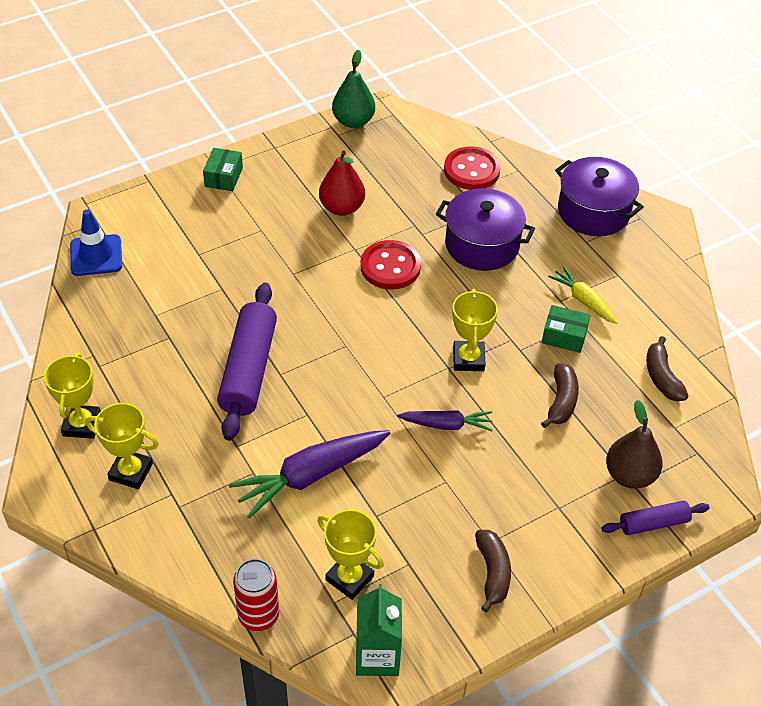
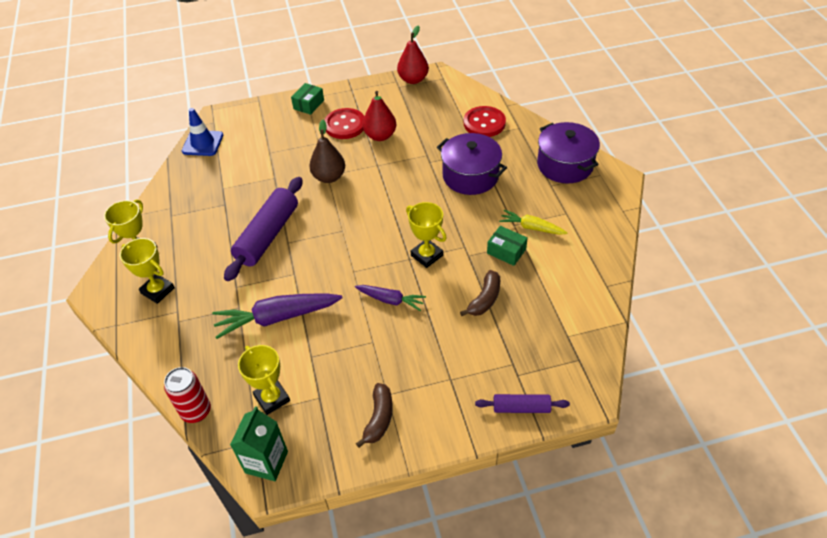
camera: 20 degrees right, 0 degrees up
(353, 121) = (413, 79): green pear -> red pear
(390, 267) = (397, 181): red button -> red button (345, 125)
(468, 359) = (427, 255): yellow trophy -> yellow trophy turned 60 degrees counterclockwise
(583, 300) = (531, 227): yellow carrot -> yellow carrot turned 45 degrees counterclockwise
(629, 475) = (516, 366): brown pear -> brown pear (329, 177)
(662, 377) = (572, 295): brown banana -> none

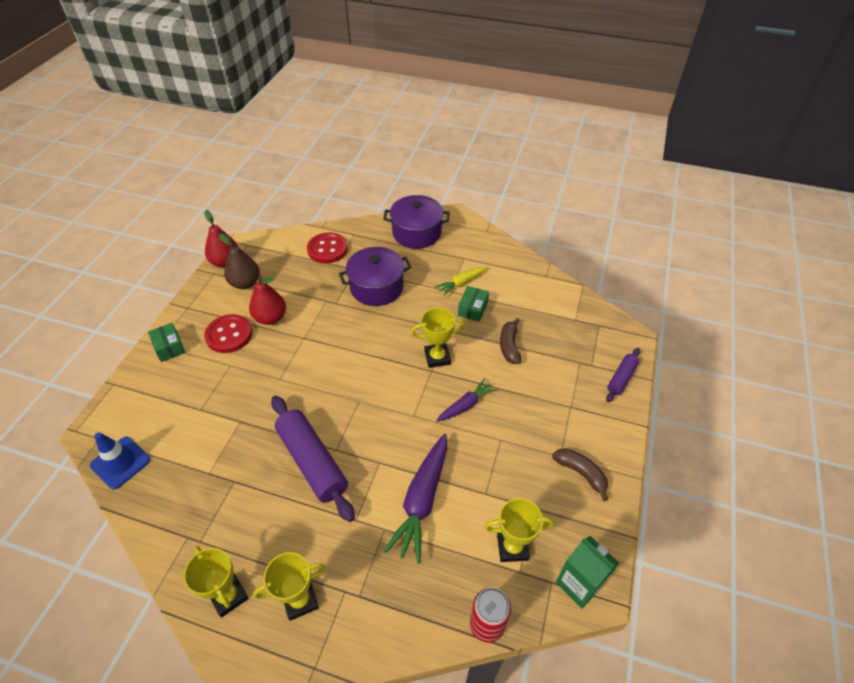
camera: 60 degrees left, 0 degrees up
(329, 177) = (283, 378): brown pear -> brown pear (245, 283)
(484, 299) = (509, 346): brown banana -> brown banana turned 150 degrees counterclockwise
(506, 251) = (472, 309): green box -> green box turned 45 degrees counterclockwise

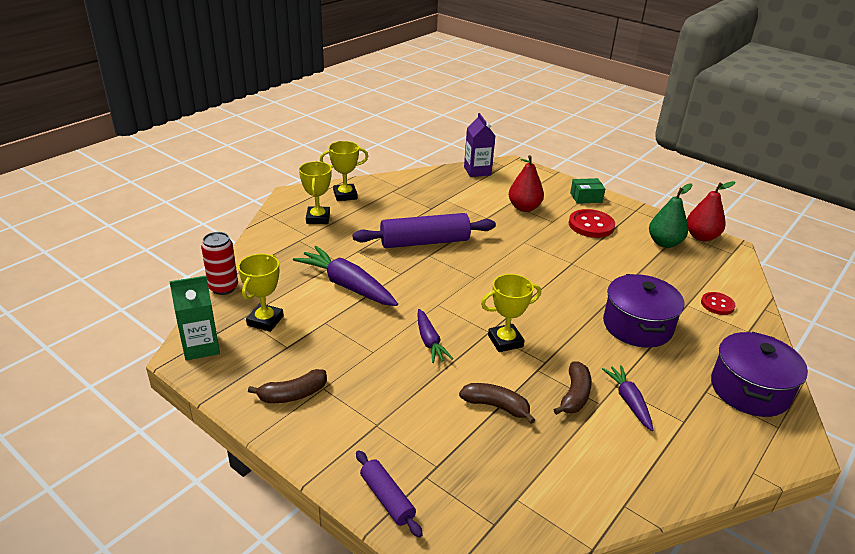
camera: 110 degrees right, 15 degrees down
(120, 462) = (477, 171): blue traffic cone -> purple carton
(245, 283) = (664, 243): brown pear -> green pear
(270, 318) = (607, 249): red pear -> red pear (524, 208)
(327, 249) = (717, 304): red button -> red button, size x0.61
(437, 357) = (505, 341): yellow trophy -> yellow trophy turned 60 degrees clockwise
(461, 283) = (629, 401): yellow carrot -> purple carrot
(472, 309) = (574, 395): green box -> brown banana

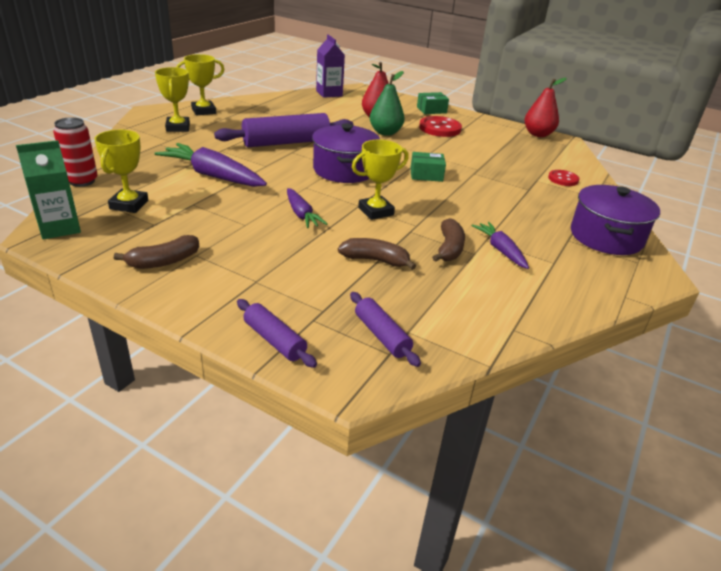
camera: 10 degrees left, 0 degrees up
(489, 502) = (381, 335): none -> purple rolling pin
(566, 292) = (426, 175): none -> green box
(637, 326) = (496, 196): purple pot -> purple pot (344, 170)
(664, 243) = (507, 139): green pear -> green pear (385, 132)

